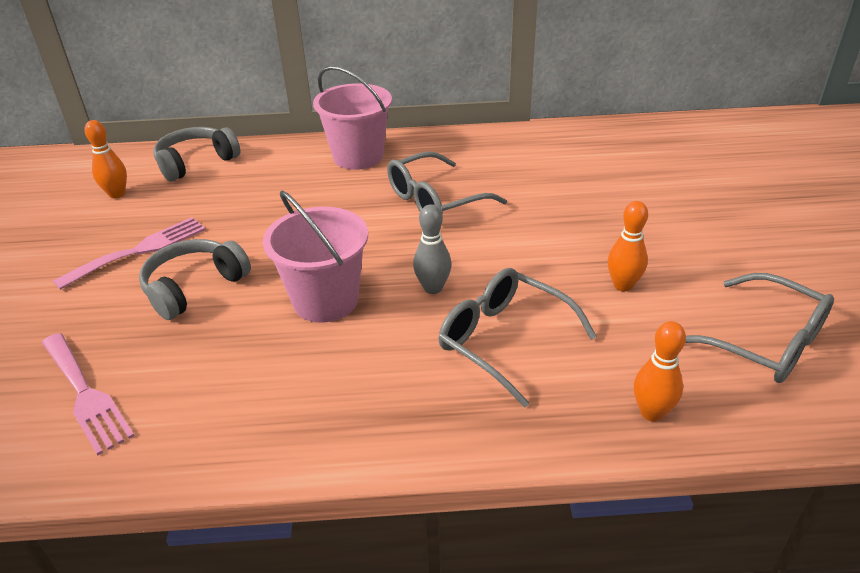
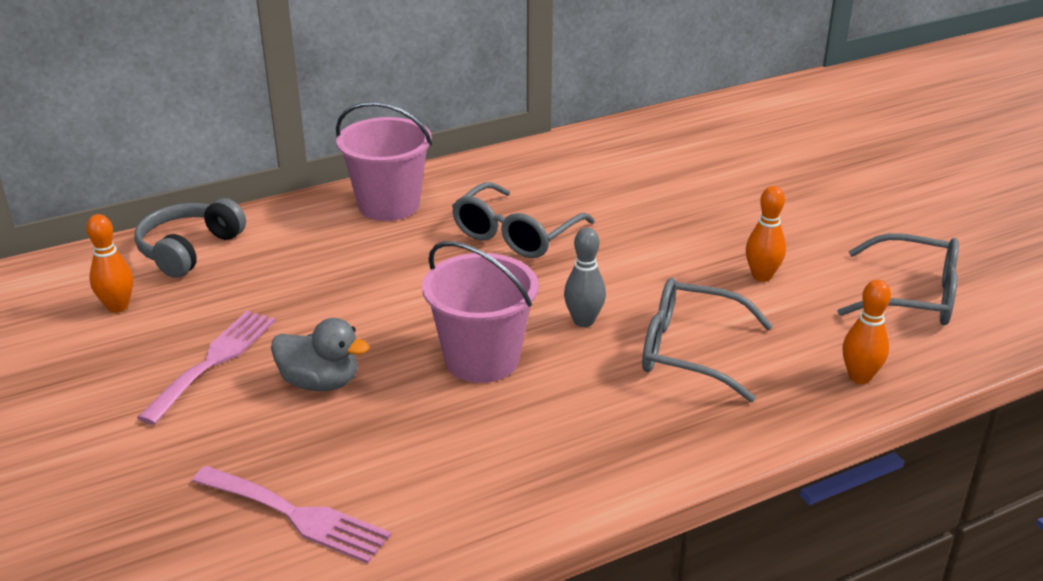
camera: 25 degrees left, 5 degrees down
(194, 287) = (320, 382): grey headphones -> grey duck

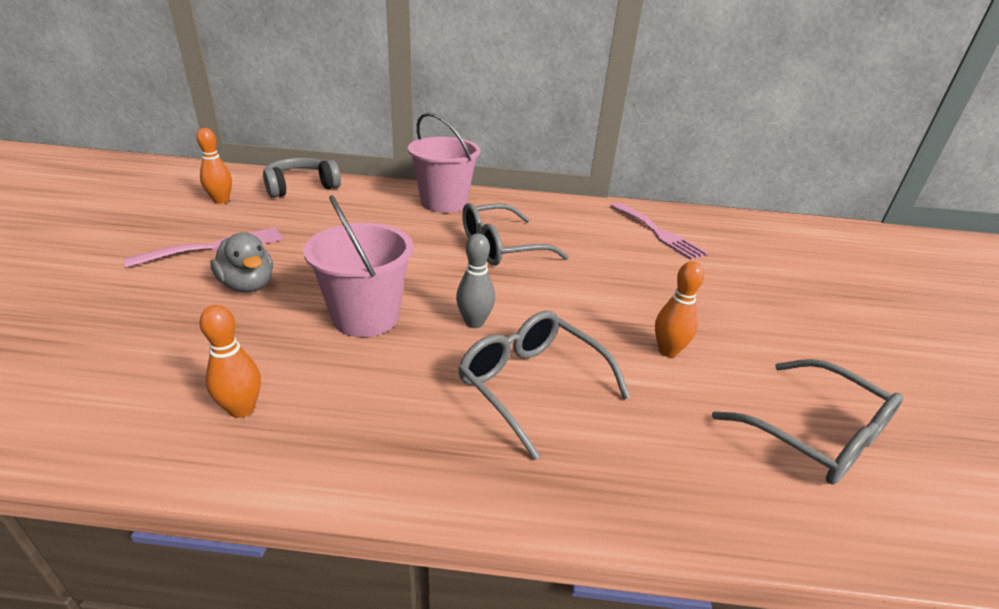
camera: 30 degrees right, 0 degrees up
(297, 515) = (92, 366): pink fork -> pink fork (658, 233)
(859, 377) = (677, 492): orange bowling pin -> orange bowling pin (242, 409)

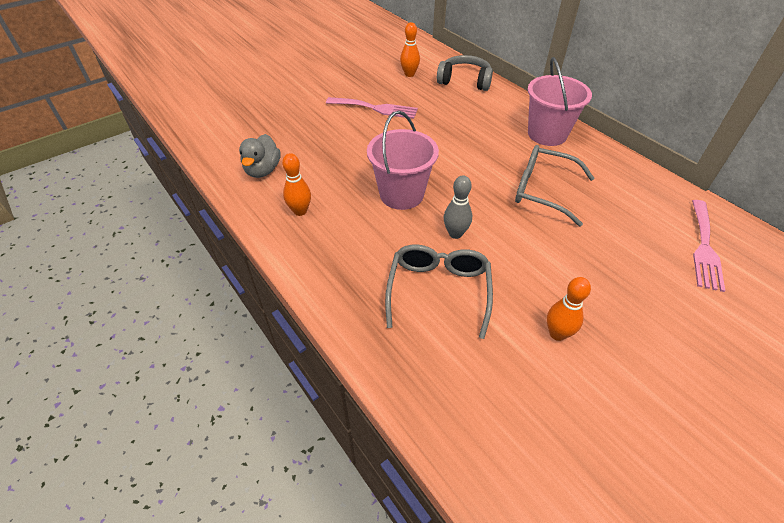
camera: 50 degrees right, 15 degrees up
(248, 285) = (367, 142): grey duck -> grey duck (263, 170)
(817, 436) = (579, 458): grey glasses -> none

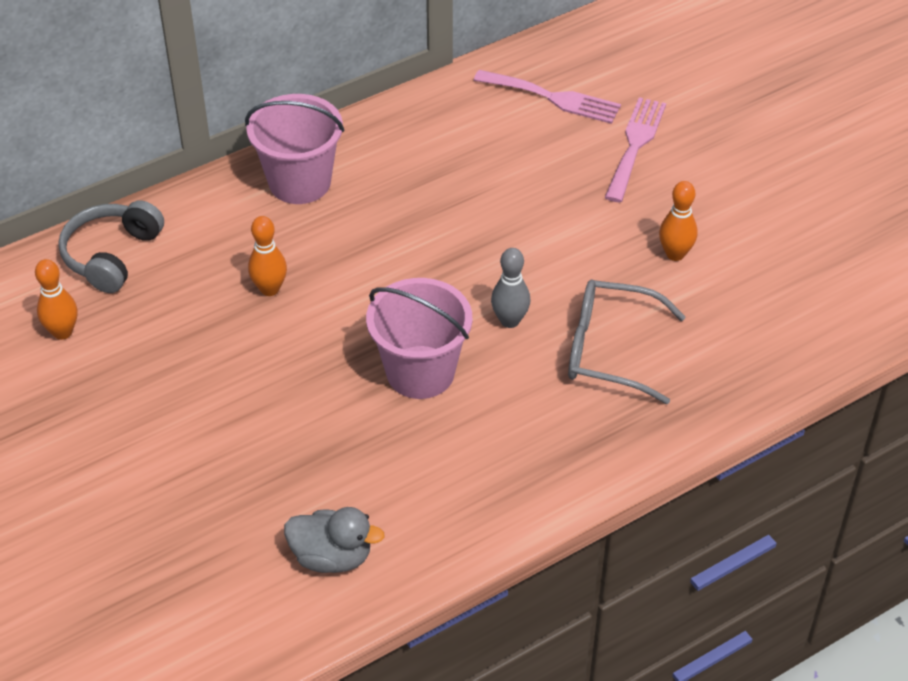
camera: 85 degrees left, 0 degrees up
(300, 211) = (444, 499): orange bowling pin -> orange bowling pin (269, 289)
(375, 108) = (172, 391): pink fork -> pink fork (635, 145)
(542, 191) = (433, 215): grey glasses -> none

